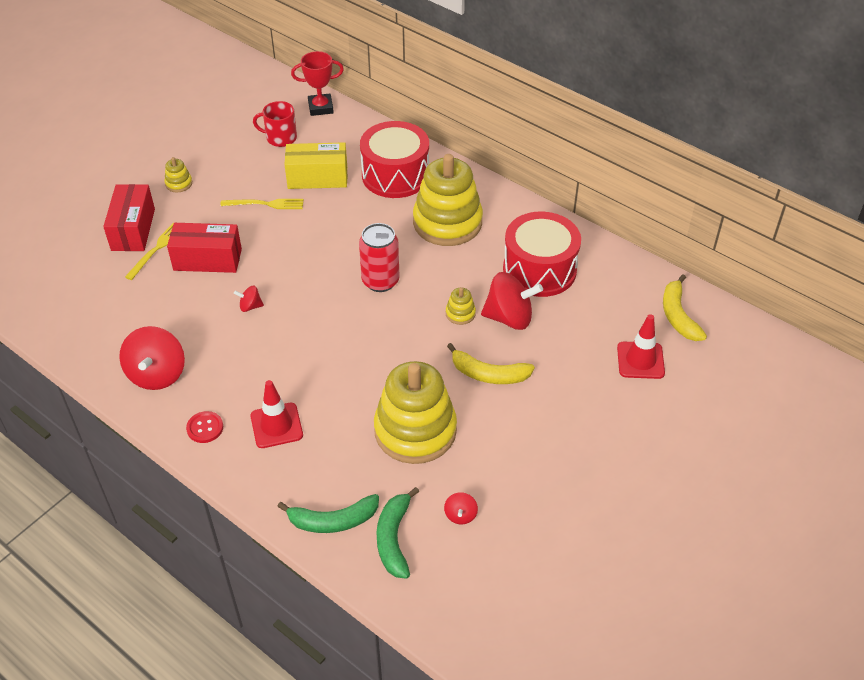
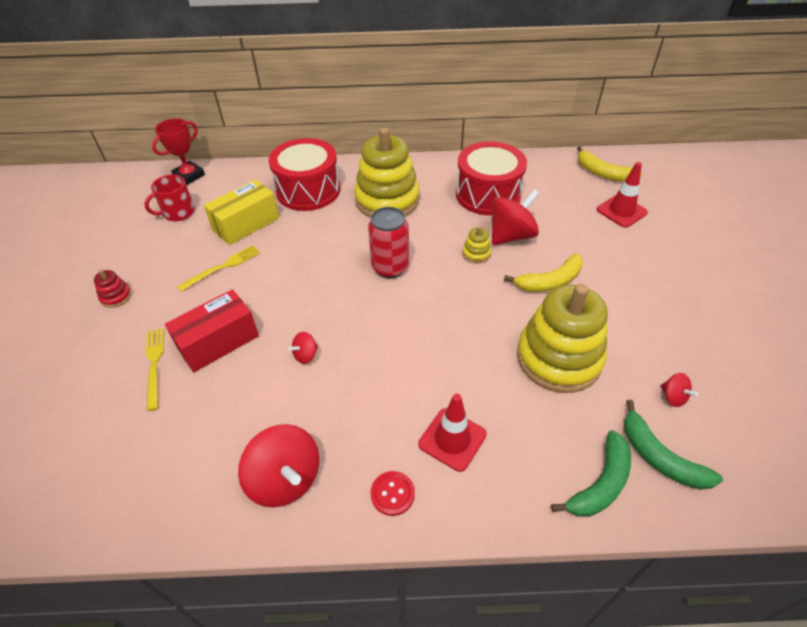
camera: 40 degrees left, 0 degrees up
(133, 229) = (108, 362): red box -> none
(179, 183) = (116, 296): yellow stacking toy -> red stacking toy

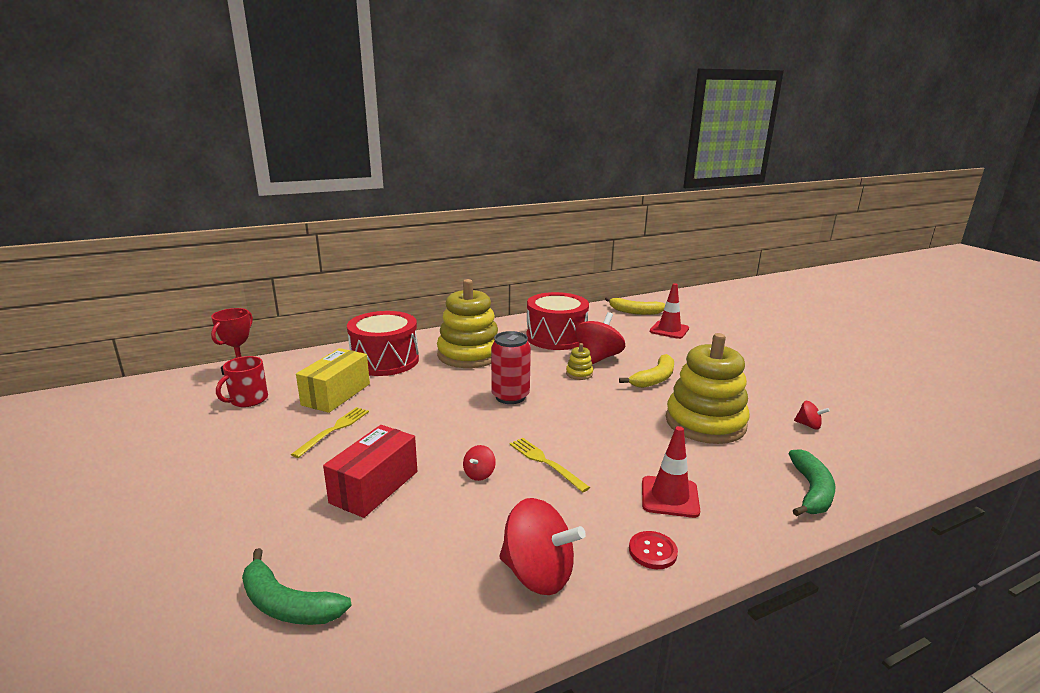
camera: 25 degrees left, 25 degrees down
(116, 296) = (216, 479): red stacking toy -> none
(154, 365) = (310, 524): yellow fork -> yellow fork (546, 462)
(660, 457) = (835, 462): green banana -> green banana (287, 604)

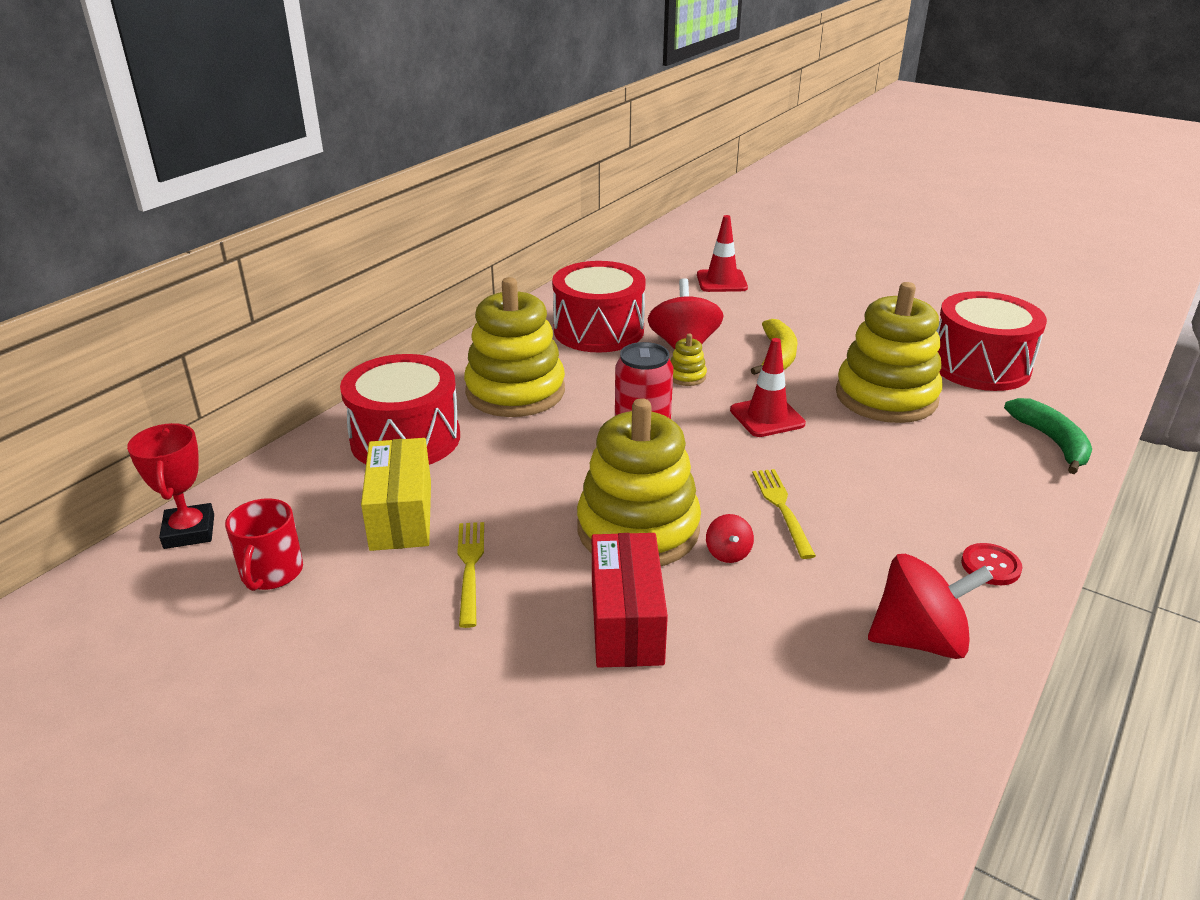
camera: 30 degrees left, 10 degrees up
(287, 604) = (711, 805): green banana -> none
(444, 443) = (638, 529): none -> yellow stacking toy
(546, 462) = (782, 509): yellow fork -> yellow fork turned 60 degrees clockwise
(635, 312) = (653, 264): yellow banana -> none
(669, 497) = (943, 499): red traffic cone -> red traffic cone (767, 417)
(808, 425) = (979, 366): red spinning top -> red drum

